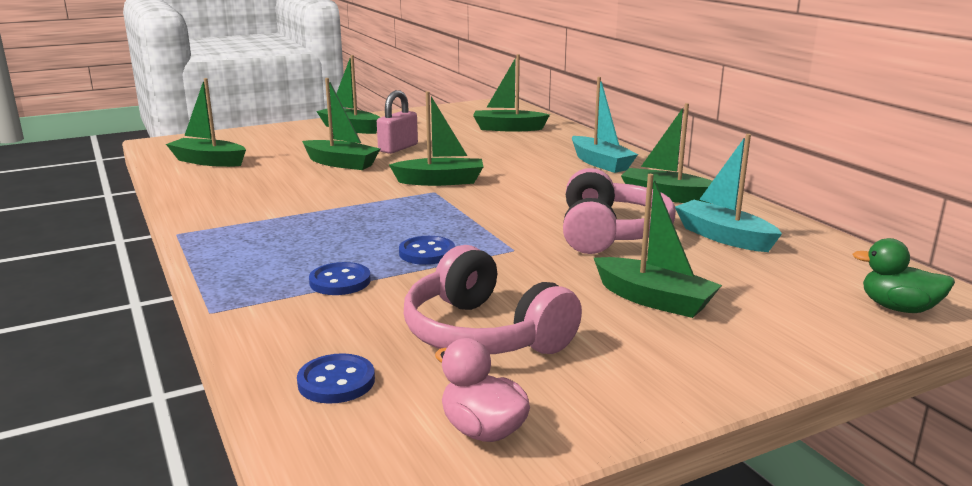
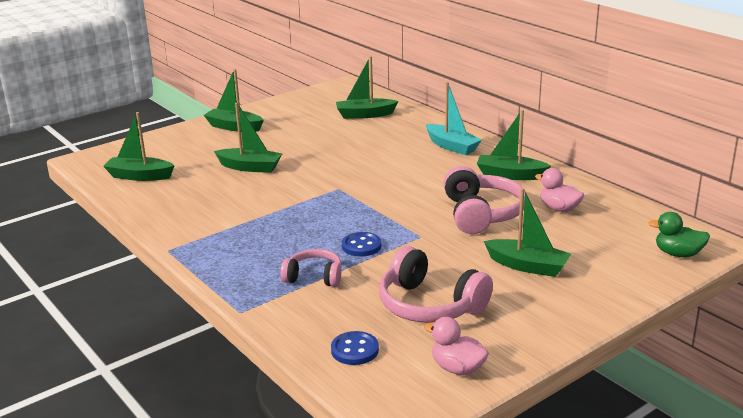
camera: 10 degrees left, 5 degrees up
(340, 281) = (314, 277): blue button -> pink headphones
(398, 148) = (286, 146): pink padlock -> none
(440, 181) = (338, 178): green boat -> none
(723, 237) = (559, 208): turquoise boat -> pink duck

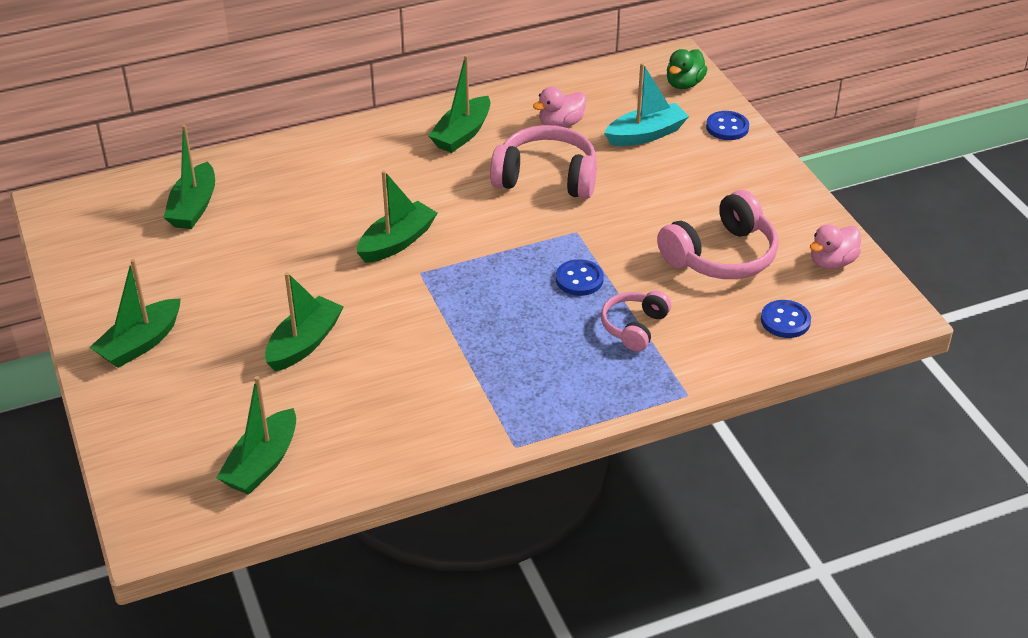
camera: 75 degrees left, 15 degrees up
(451, 146) = (354, 157): turquoise boat -> turquoise boat (646, 134)
(527, 266) = (670, 176): green boat -> green boat (397, 242)
(629, 284) = (727, 127): none -> blue button

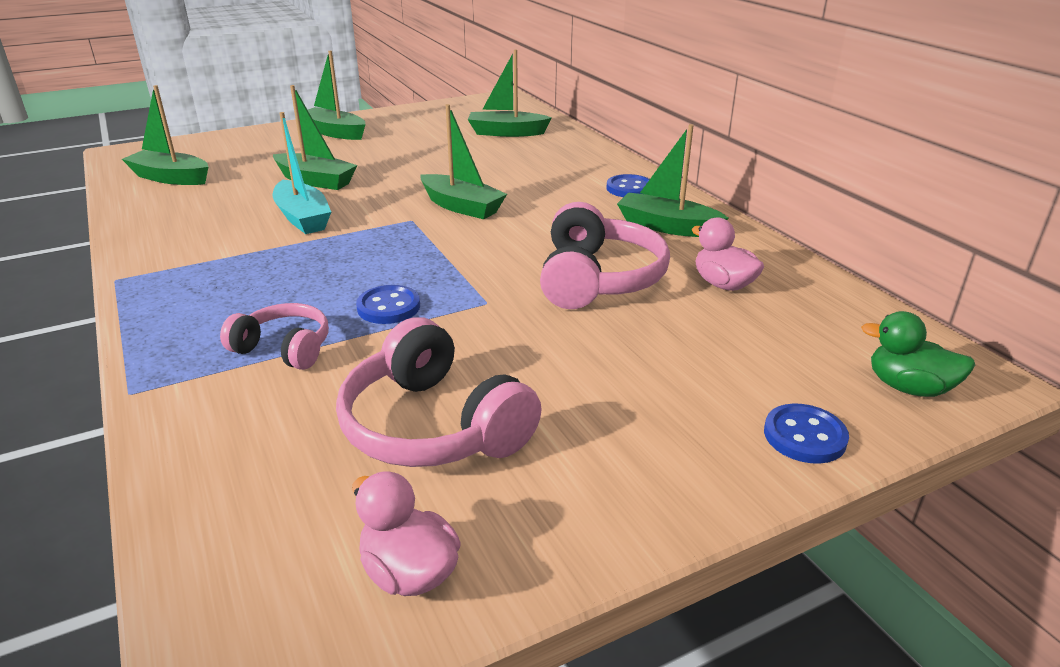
camera: 85 degrees right, 10 degrees down
(646, 134) = (734, 351): turquoise boat -> turquoise boat (303, 218)
(785, 321) = (252, 497): blue button -> blue button (629, 188)

